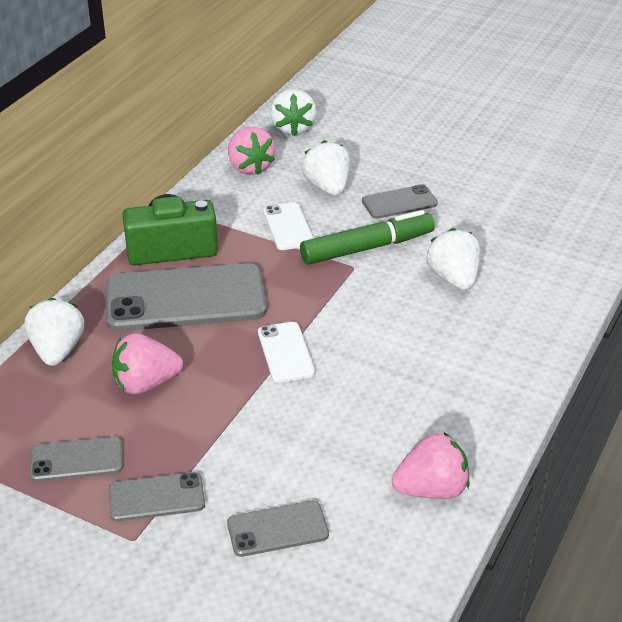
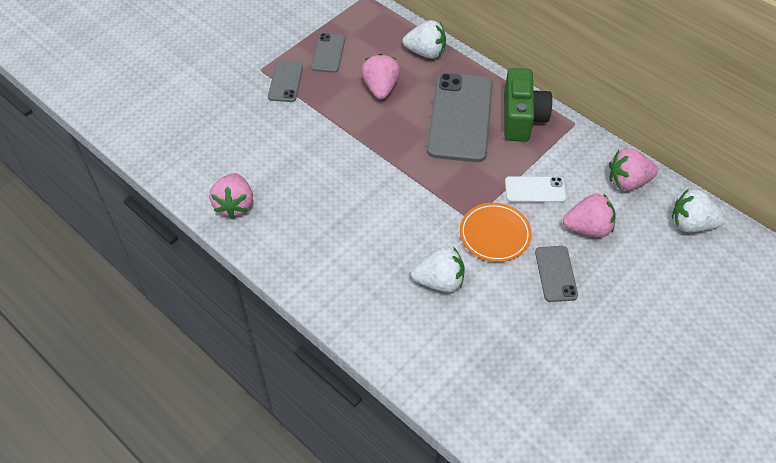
camera: 105 degrees right, 15 degrees up
(277, 529) = (239, 127): grey phone -> none
(285, 352) = (386, 159): white phone -> none
(327, 187) = (588, 228): white strawberry -> pink strawberry
(367, 248) = (495, 234): green marker -> orange plate

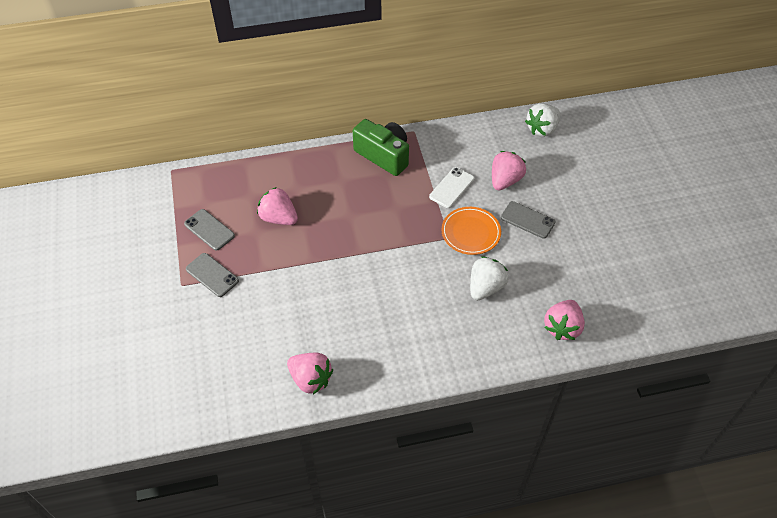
camera: 55 degrees left, 0 degrees up
(426, 52) = (269, 170): white strawberry -> none
(460, 117) = (351, 189): grey phone -> none
(627, 181) = (485, 137): pink strawberry -> pink strawberry (562, 327)

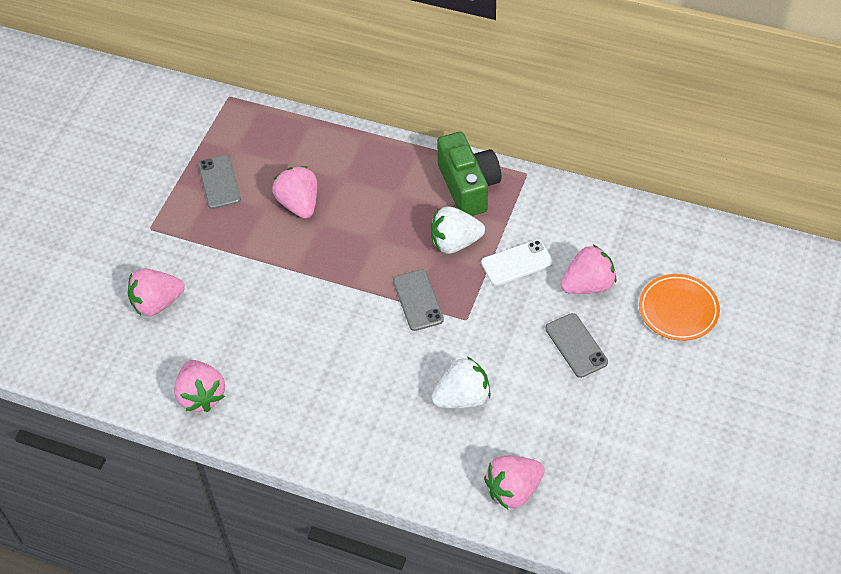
camera: 35 degrees right, 0 degrees up
(212, 275) = (187, 233): grey phone -> grey phone (418, 300)
(227, 333) = (157, 303): none -> pink strawberry
(471, 232) = (496, 326): orange plate -> orange plate (678, 309)
(542, 129) = (687, 244): white strawberry -> white strawberry (455, 242)

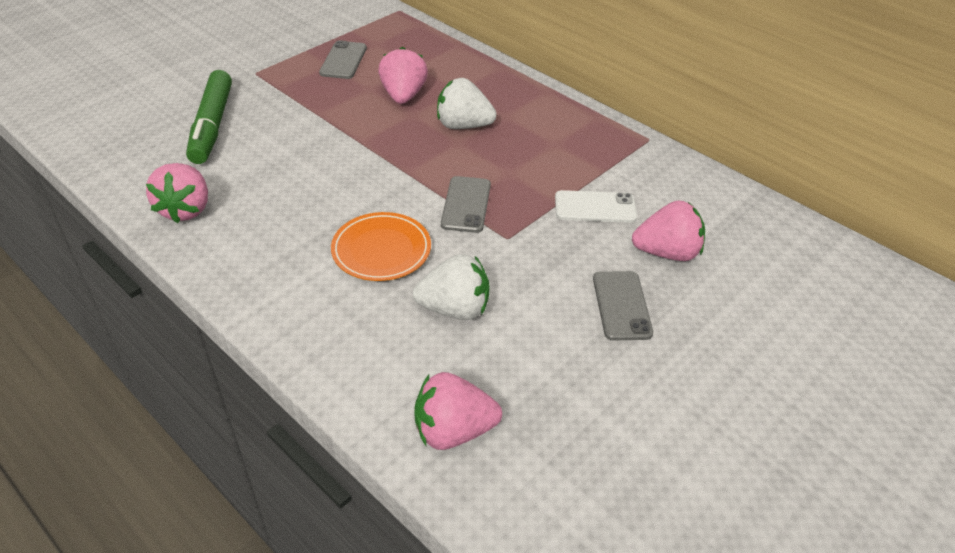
camera: 20 degrees right, 10 degrees down
(157, 303) = (212, 125): pink strawberry -> green marker
(455, 242) = (538, 170): white strawberry -> white strawberry (463, 125)
(468, 186) = (580, 131): green camera -> none
(678, 309) = (770, 313): orange plate -> orange plate (381, 250)

